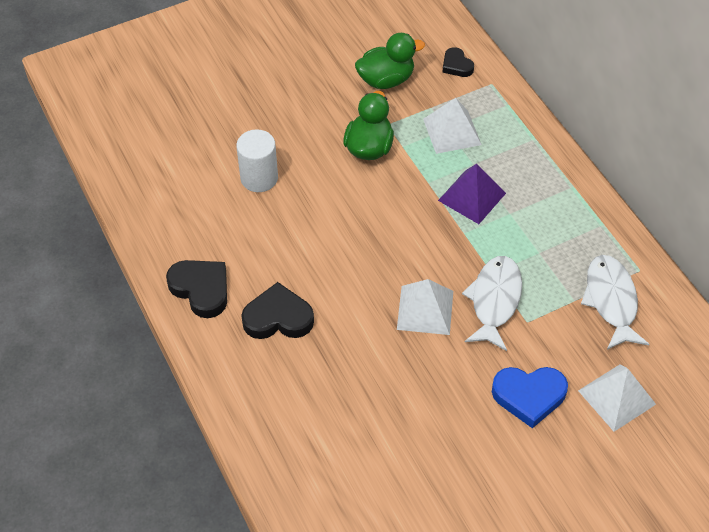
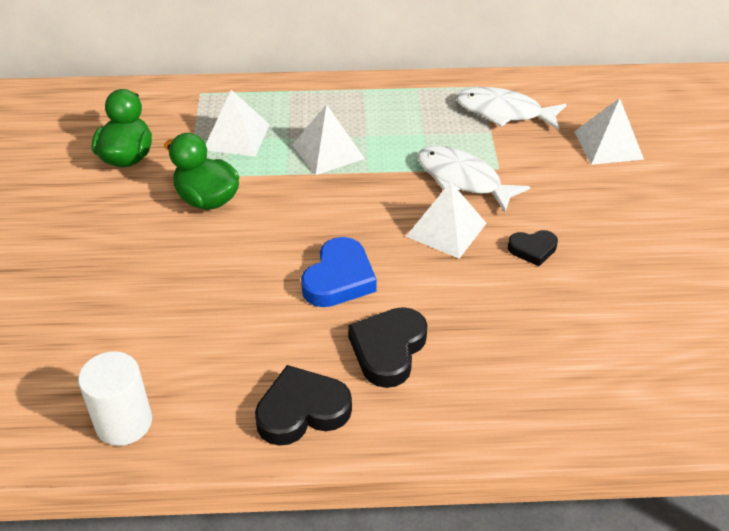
camera: 65 degrees left, 10 degrees down
(259, 178) = (174, 301): white cylinder -> white cylinder (124, 422)
(456, 65) = (156, 105): black heart -> black heart (532, 249)
(472, 196) = (328, 151): purple pyramid -> white pyramid
(529, 396) = (584, 196): blue heart -> blue heart (339, 279)

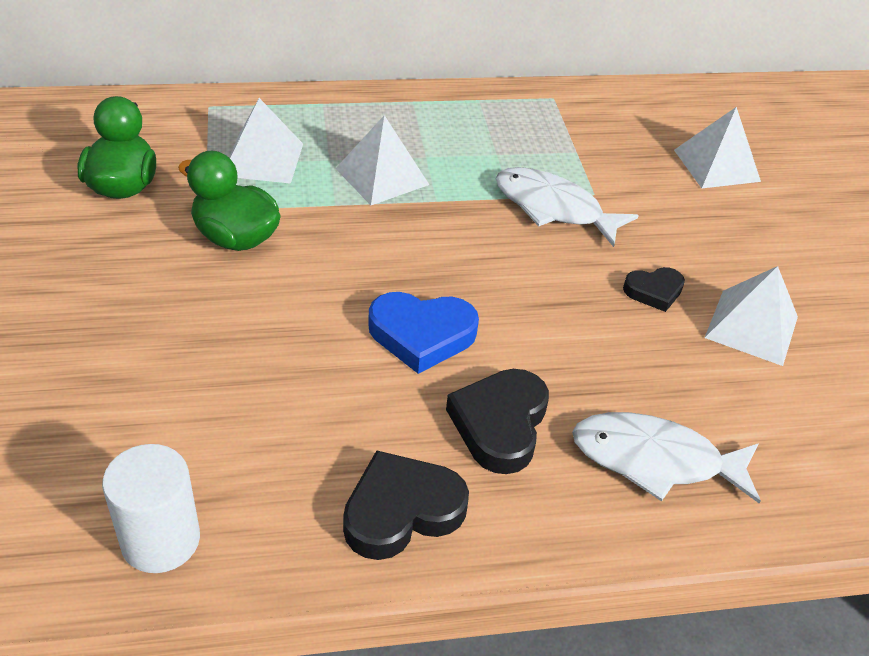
camera: 10 degrees left, 0 degrees up
(339, 279) = (421, 335): blue heart -> blue heart turned 75 degrees clockwise
(446, 229) = (545, 269): white pyramid -> white pyramid (751, 326)
(503, 112) = (587, 128): white fish -> white fish (655, 460)

